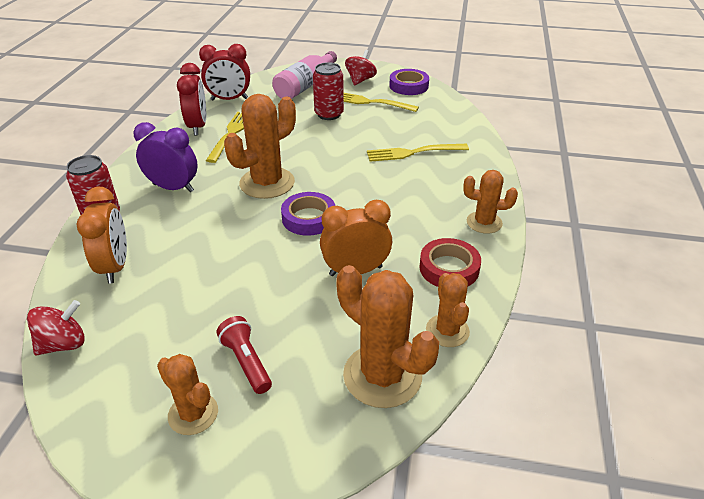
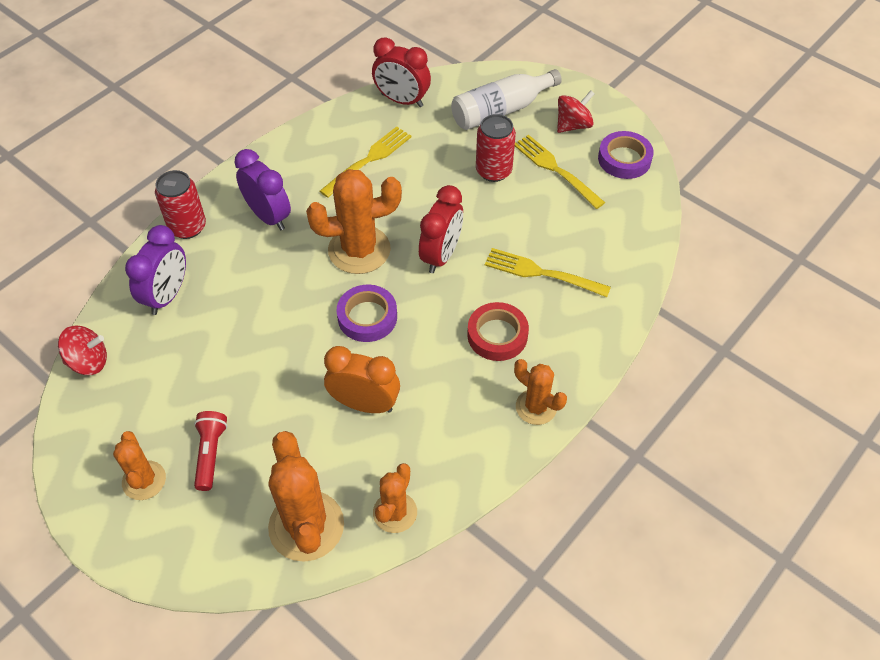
camera: 30 degrees right, 15 degrees up
(115, 266) = (167, 295): orange clock -> purple clock
(198, 126) = (343, 133): red clock -> red clock (441, 255)
(305, 86) = (501, 110): pink bottle -> white bottle
(449, 268) = (453, 445): red tape -> red tape (497, 335)

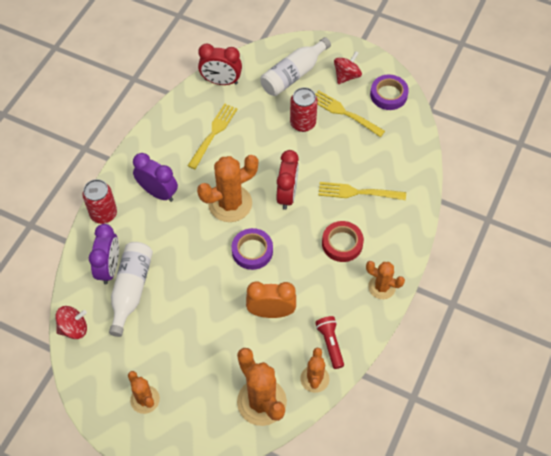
camera: 15 degrees left, 5 degrees up
(184, 330) = (131, 290): none -> white bottle
(210, 453) = (182, 370): red flashlight -> red flashlight (330, 343)

